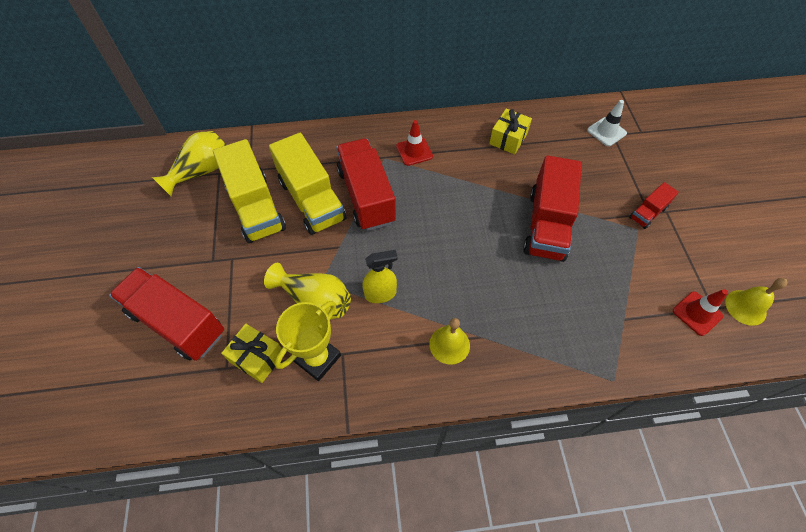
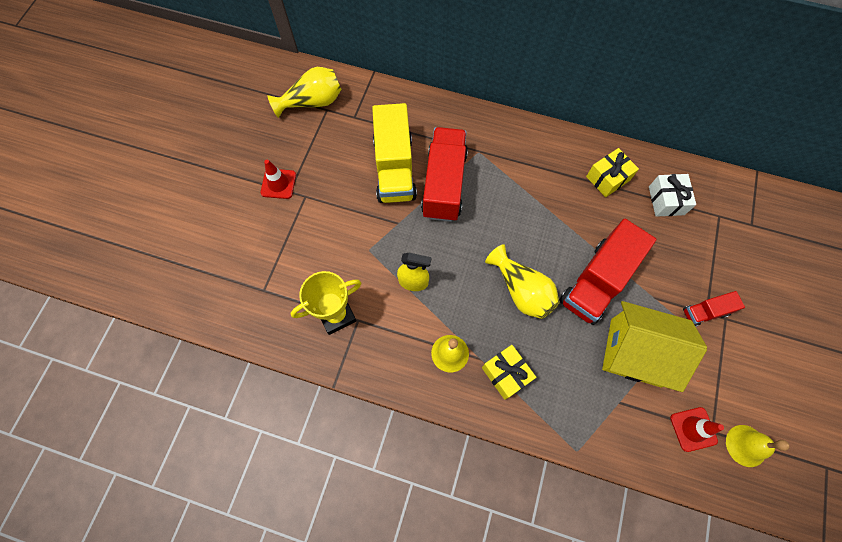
camera: 25 degrees right, 10 degrees up
(177, 323) = (241, 235): red truck -> none
(256, 207) = (344, 156): yellow truck -> none
(257, 358) = (290, 293): yellow gift -> yellow gift (506, 374)
(315, 301) = (356, 264): yellow vase -> yellow vase (521, 290)
(414, 151) = (509, 156): red traffic cone -> red traffic cone (278, 184)
(565, 138) = (666, 200): none -> white gift
(606, 132) = (714, 210): white traffic cone -> none
(612, 270) = (635, 352): none -> yellow house

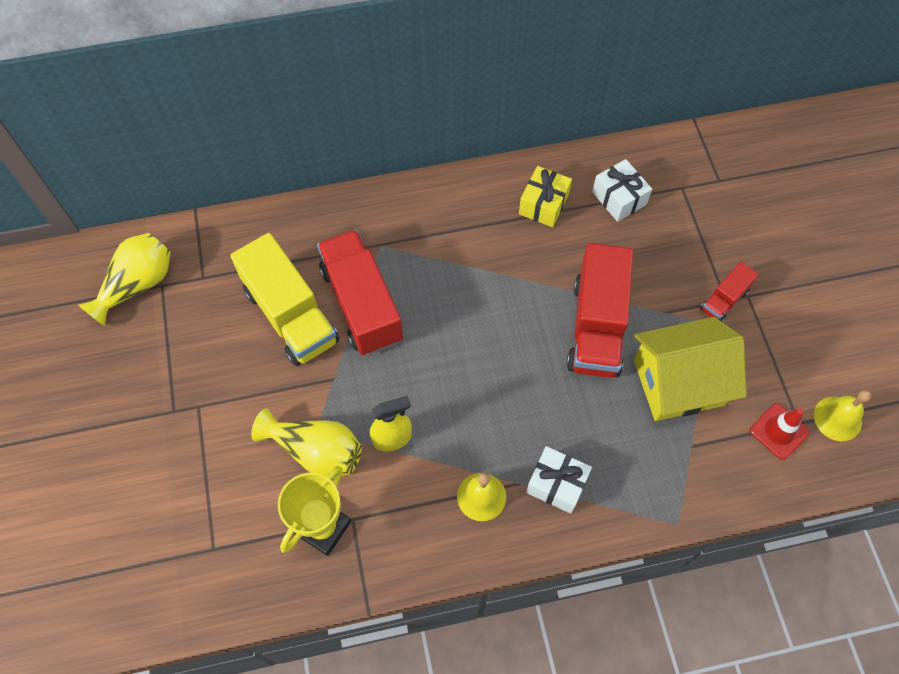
camera: 30 degrees left, 5 degrees down
(278, 184) = (154, 408): red traffic cone -> none
(506, 374) = (556, 484): yellow gift -> white gift
(521, 290) = (520, 381): yellow vase -> yellow vase (316, 451)

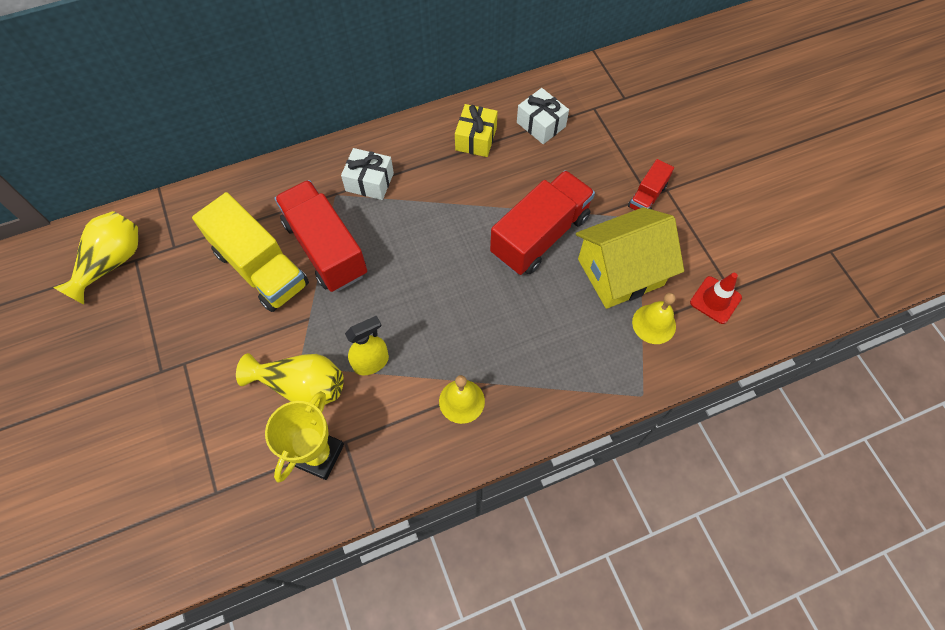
camera: 10 degrees left, 0 degrees up
(556, 484) = (528, 378): white gift -> white gift (369, 182)
(596, 327) = (540, 236): red truck -> red truck turned 135 degrees counterclockwise
(837, 418) = (763, 281): yellow bell -> yellow bell (654, 324)

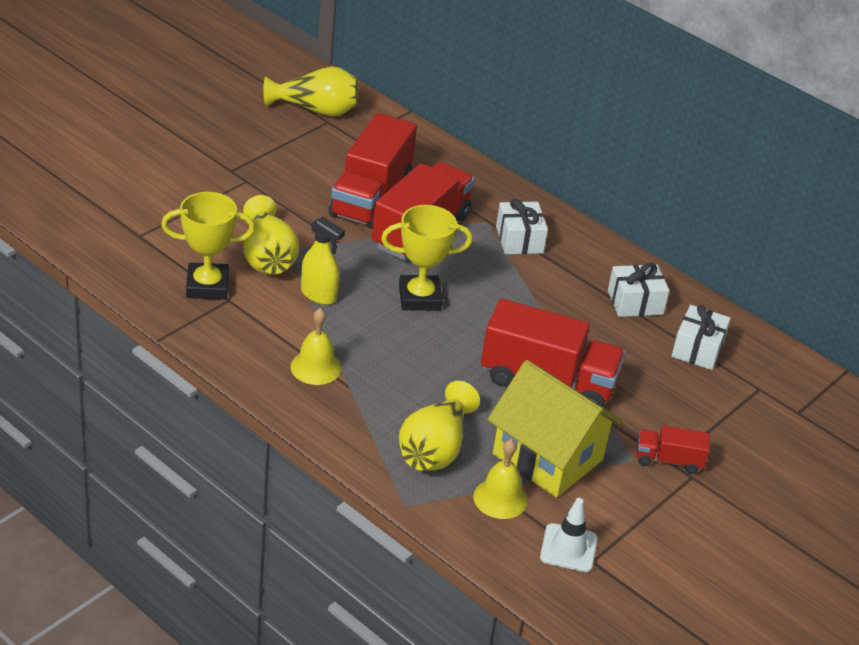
camera: 60 degrees right, 25 degrees down
(261, 268) = (371, 197): yellow truck -> red truck
(408, 284) = (419, 298): none -> yellow trophy
(476, 139) = (635, 302): yellow gift -> white gift
(587, 347) = (435, 449): none -> yellow vase
(715, 300) = (568, 548): red traffic cone -> white traffic cone

